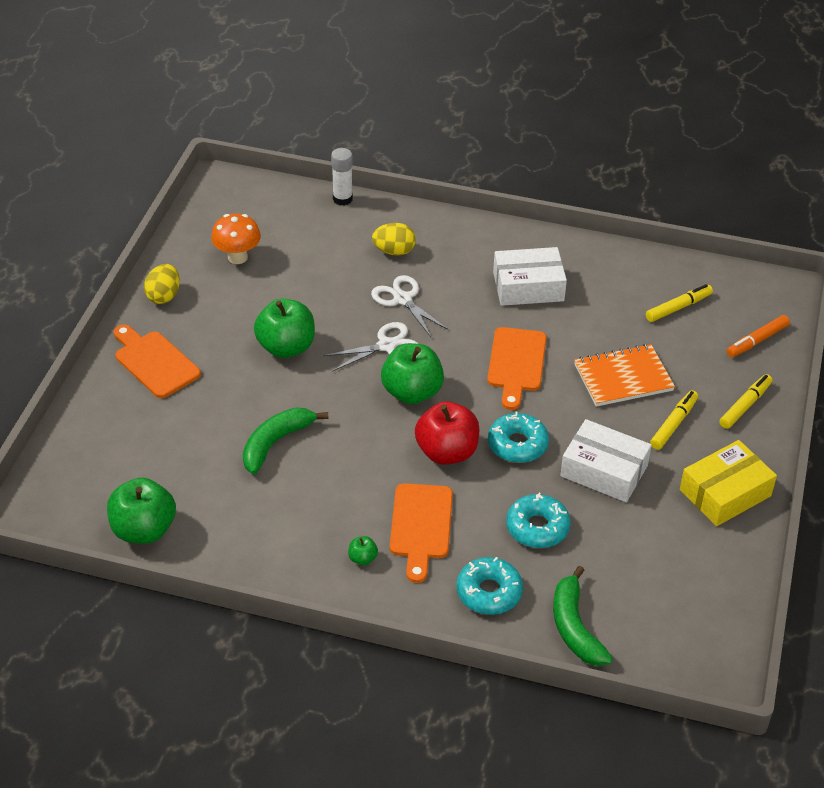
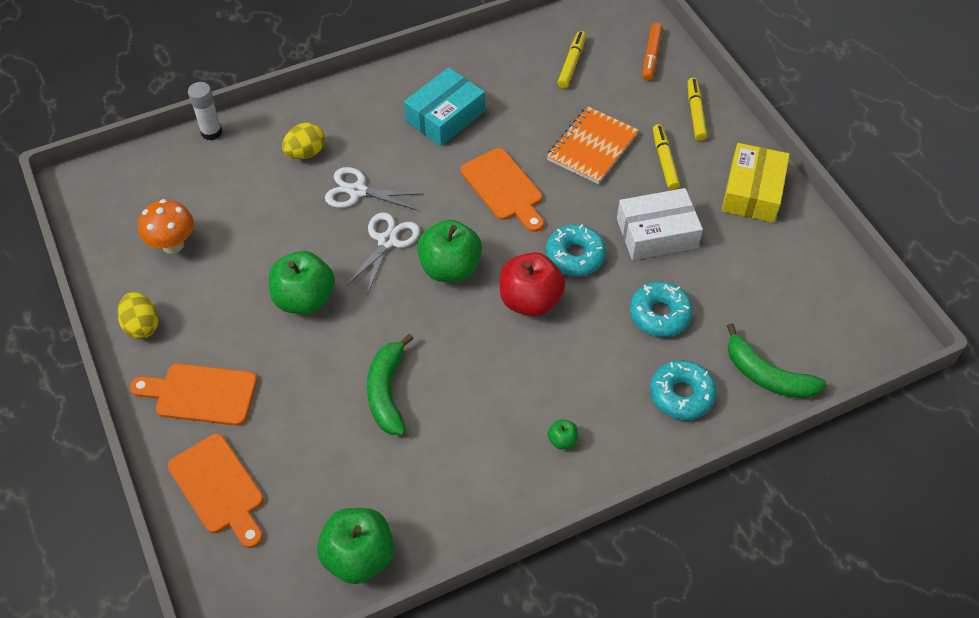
camera: 40 degrees left, 10 degrees up
(420, 526) = (576, 378): orange cutting board -> orange cutting board (219, 488)
(528, 287) = (445, 116): white box -> turquoise box

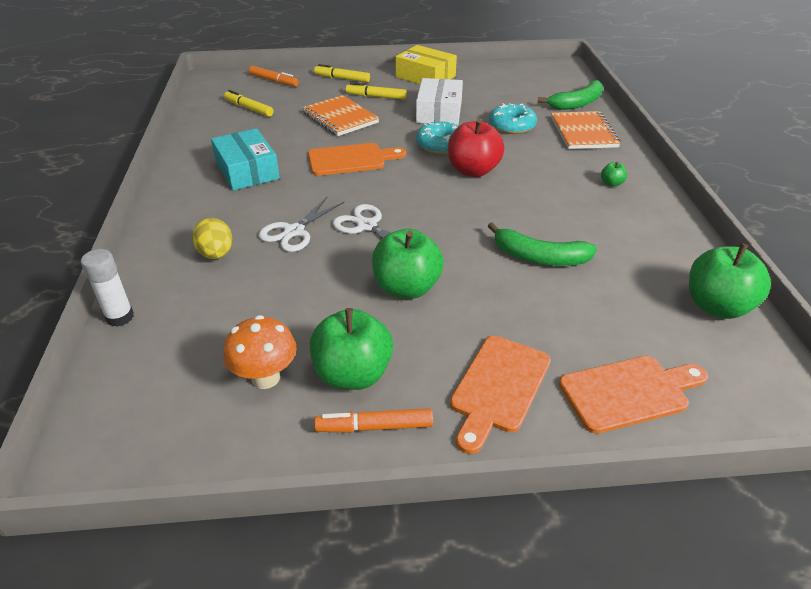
camera: 70 degrees left, 15 degrees down
(142, 326) = (374, 427): yellow egg -> orange marker
(450, 268) = (418, 200): green apple -> green apple (353, 374)
(681, 395) = (583, 132): turquoise donut -> orange notebook

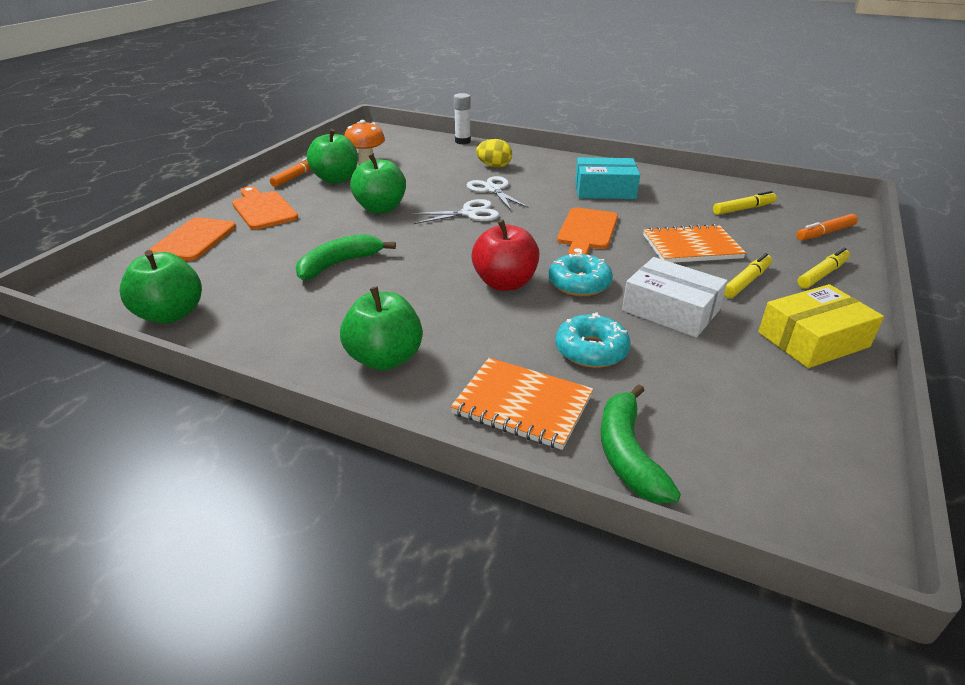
camera: 120 degrees right, 5 degrees down
(611, 183) = (385, 359): green apple -> green apple, size x2.30

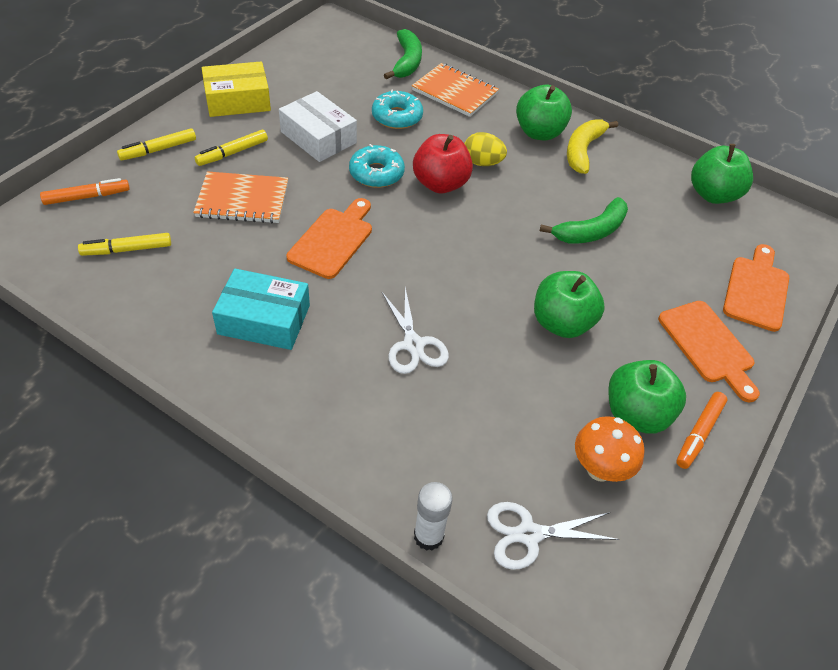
camera: 175 degrees left, 15 degrees up
(325, 343) = (583, 151): none -> yellow banana
(469, 213) = (454, 295): white scissors -> white scissors (529, 534)
(494, 166) = (394, 417): yellow egg -> yellow egg (482, 163)

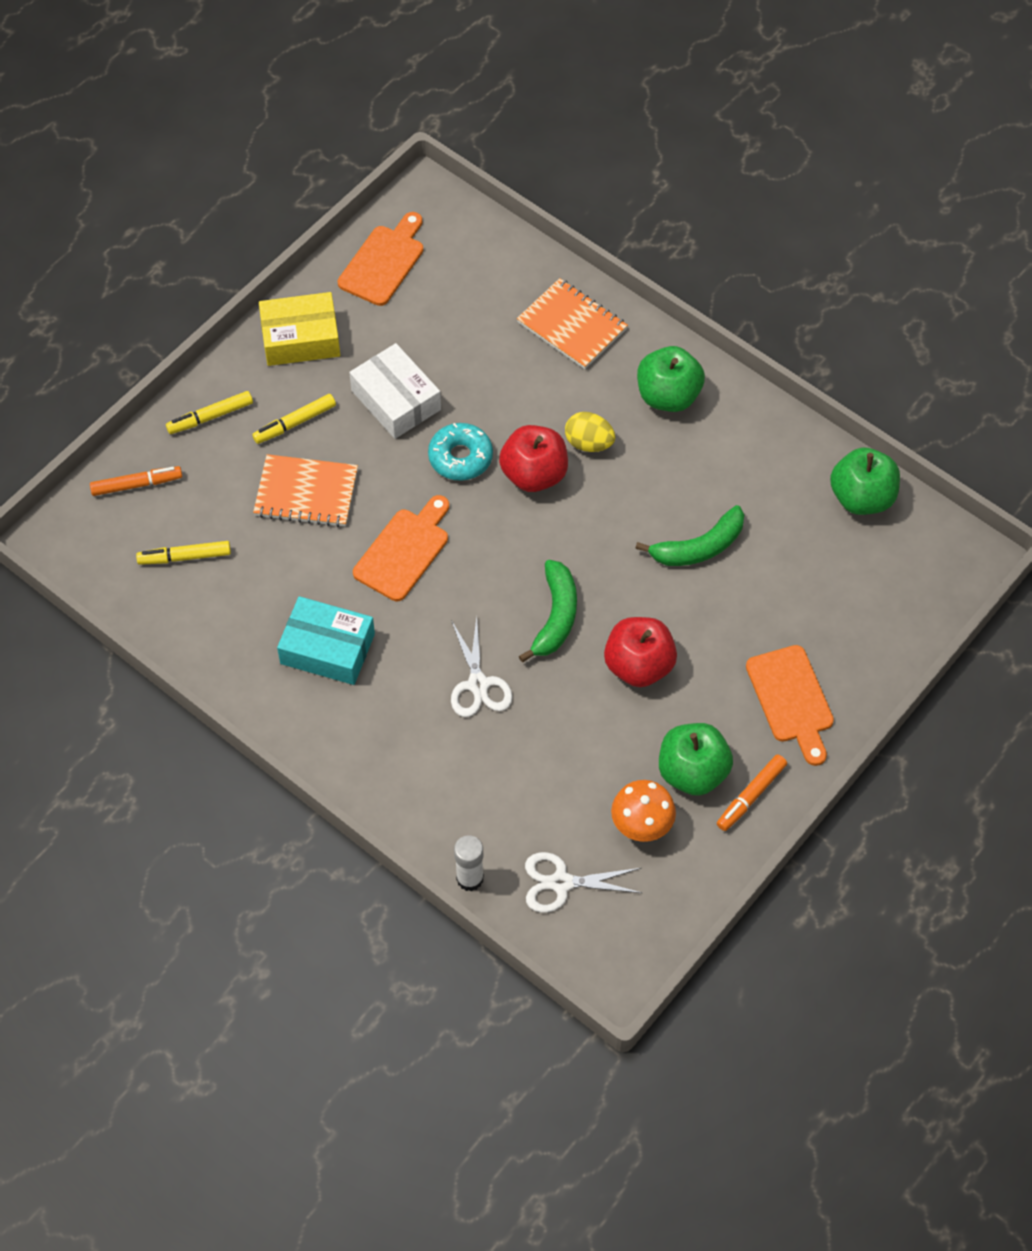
camera: 10 degrees right, 10 degrees up
(397, 117) = (494, 368): turquoise donut -> none
(407, 62) = (516, 271): green banana -> green banana (555, 616)
(561, 323) = (639, 665): green apple -> red apple
(583, 151) = (717, 426): yellow banana -> none
(756, 290) = (869, 633): orange cutting board -> orange cutting board (384, 262)

